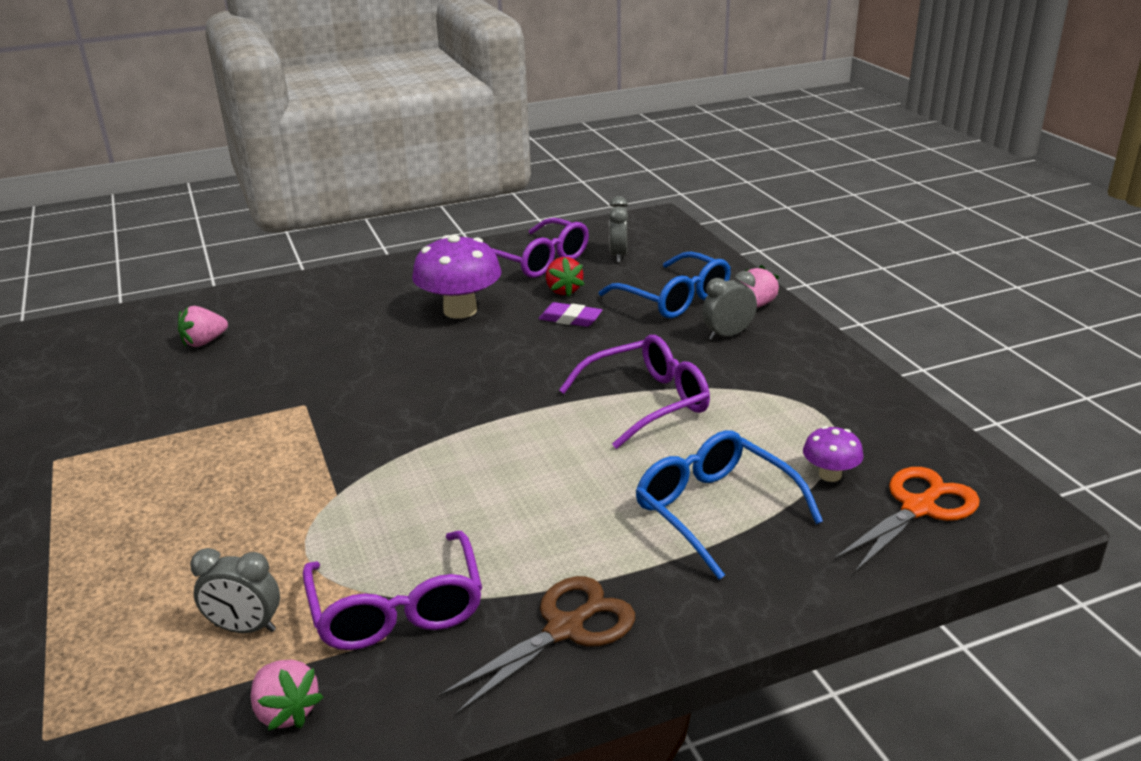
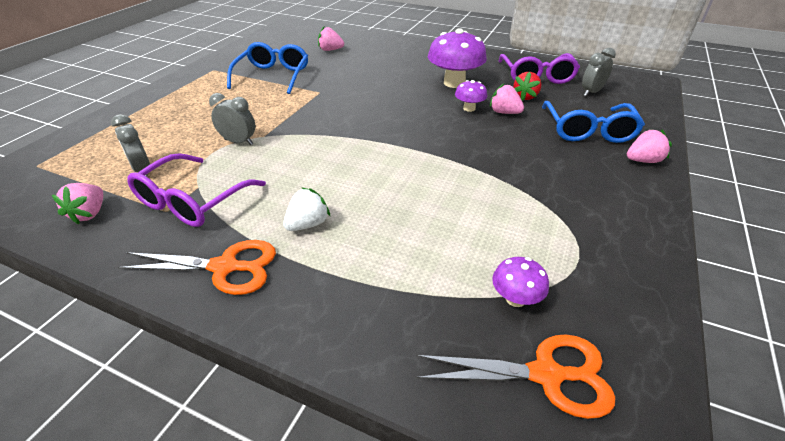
camera: 45 degrees right, 10 degrees up
(527, 332) = (469, 108): none -> purple mushroom
(566, 628) = (225, 267): brown scissors -> orange scissors
(570, 319) = (504, 112): purple eraser -> pink strawberry
(571, 539) = (308, 224): none -> white strawberry
(645, 402) = (470, 178): purple glasses -> none
(716, 511) = (403, 266): blue glasses -> blue glasses (272, 76)
(728, 335) = (590, 168): grey clock -> grey clock (238, 142)

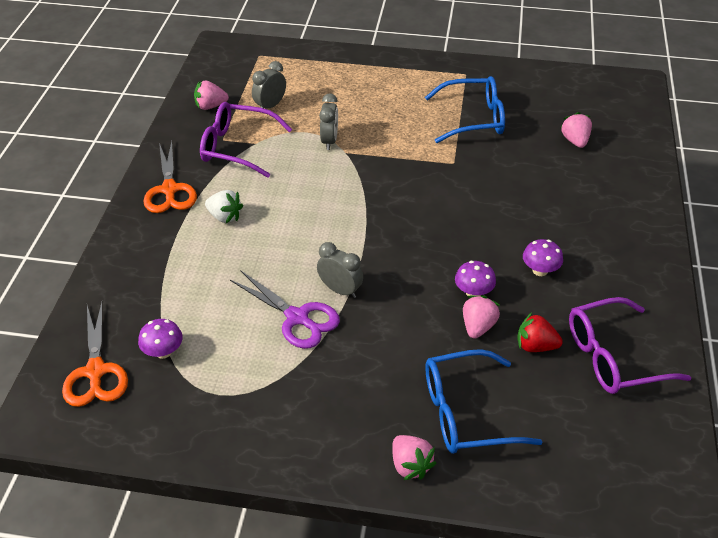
camera: 75 degrees right, 5 degrees up
(454, 83) = (540, 270): purple mushroom -> purple mushroom, size x0.51
(479, 193) = (298, 318): none -> purple scissors
(591, 92) = (591, 422): grey clock -> grey clock (340, 290)

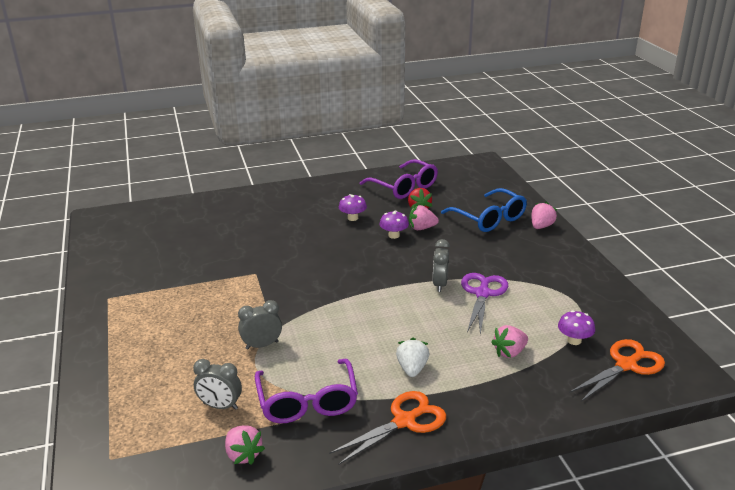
camera: 115 degrees left, 15 degrees down
(472, 119) = (185, 278): blue glasses -> none
(575, 141) = (195, 229): pink strawberry -> pink strawberry (509, 352)

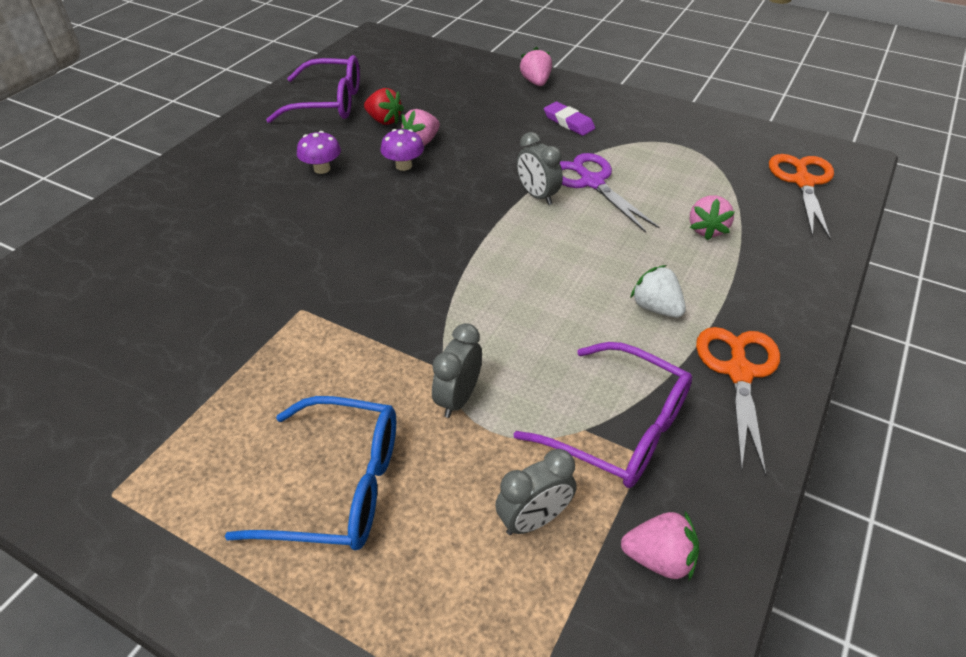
camera: 45 degrees left, 15 degrees up
(488, 218) = (474, 97): blue glasses -> blue glasses (336, 486)
(524, 257) = (568, 122): none -> purple eraser
(574, 340) = (734, 183): purple mushroom -> none

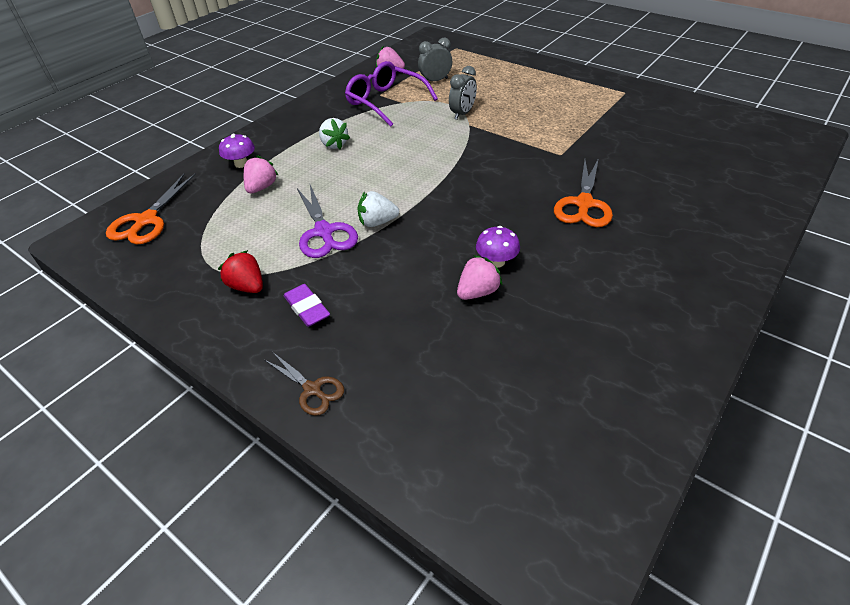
camera: 170 degrees left, 0 degrees up
(322, 169) = (580, 264): purple mushroom -> purple mushroom (241, 164)
(327, 103) = (605, 371): purple glasses -> none
(336, 486) = (521, 91): blue glasses -> none
(384, 120) = (523, 329): red strawberry -> red strawberry (247, 286)
(536, 82) = (312, 390): pink strawberry -> brown scissors
(537, 195) = (377, 222): grey clock -> white strawberry
(739, 371) = (311, 117): orange scissors -> orange scissors (584, 204)

